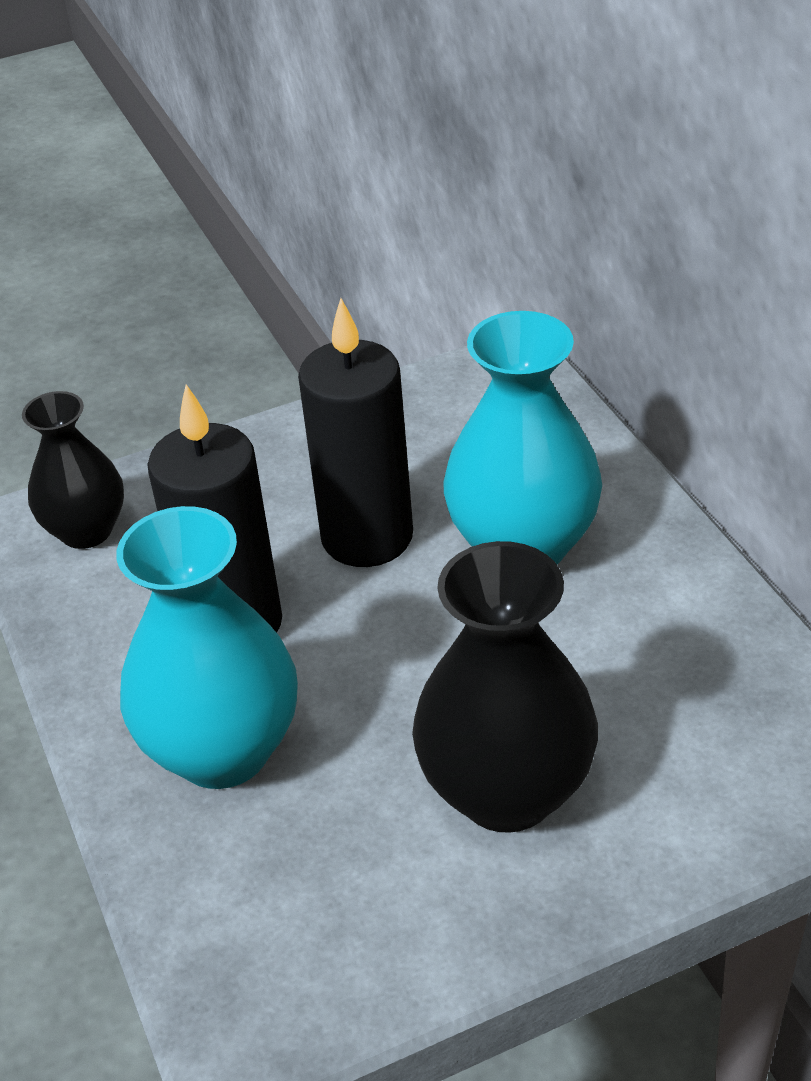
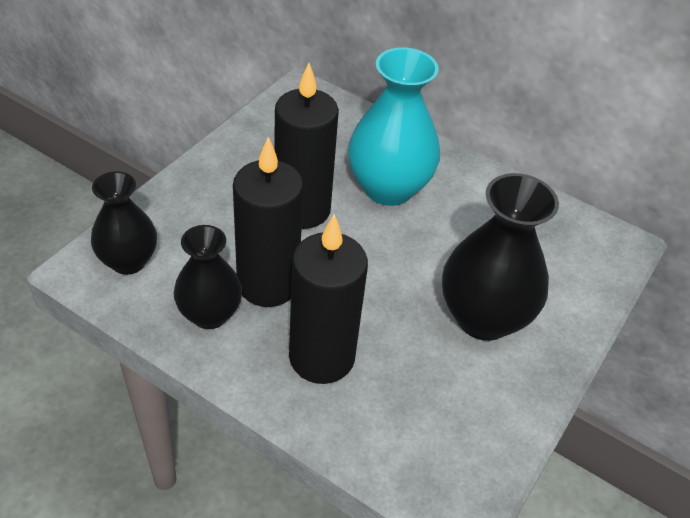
camera: 40 degrees left, 5 degrees up
(128, 636) = (210, 314): none -> black vase
(223, 751) = (321, 357): turquoise vase -> black candle

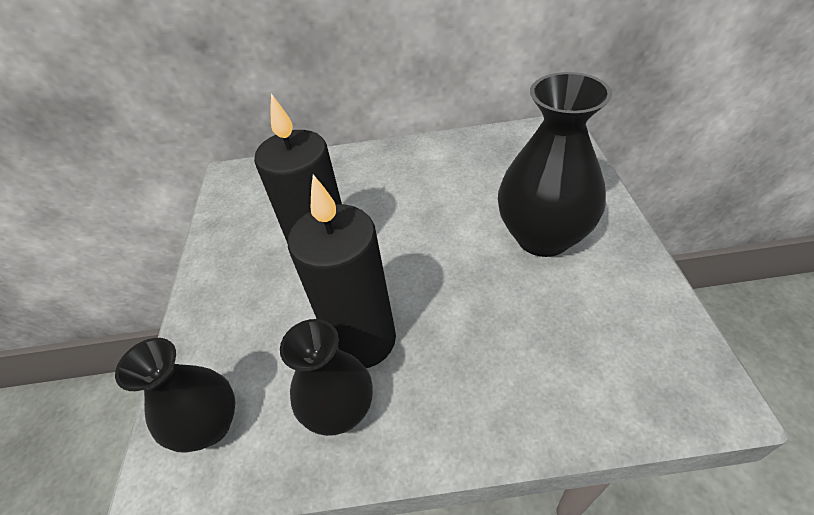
camera: 30 degrees left, 0 degrees up
(321, 357) = (473, 365): black candle -> none
(388, 188) = (373, 198): turquoise vase -> none

